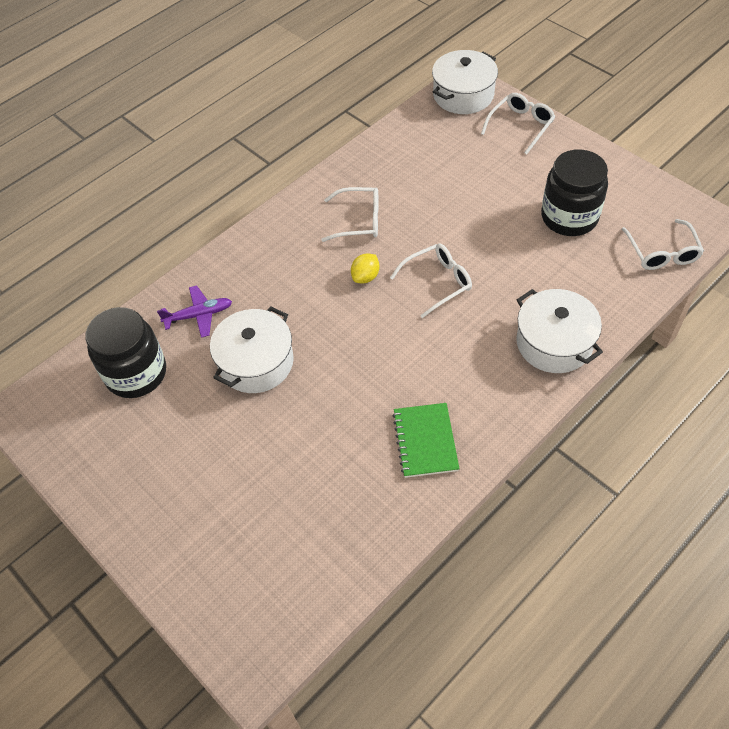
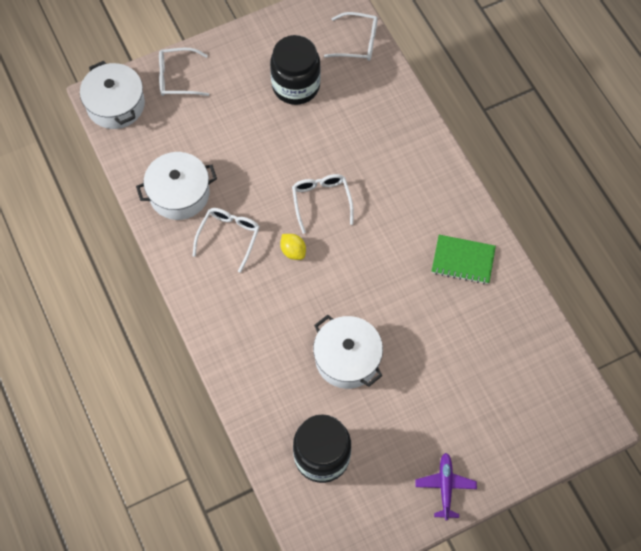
camera: 75 degrees left, 10 degrees up
(198, 315) = (279, 392): purple plane -> purple plane (445, 487)
(520, 126) = (178, 77): white glasses -> white glasses turned 60 degrees counterclockwise
(554, 343) = (410, 145): white pot -> white pot (179, 194)

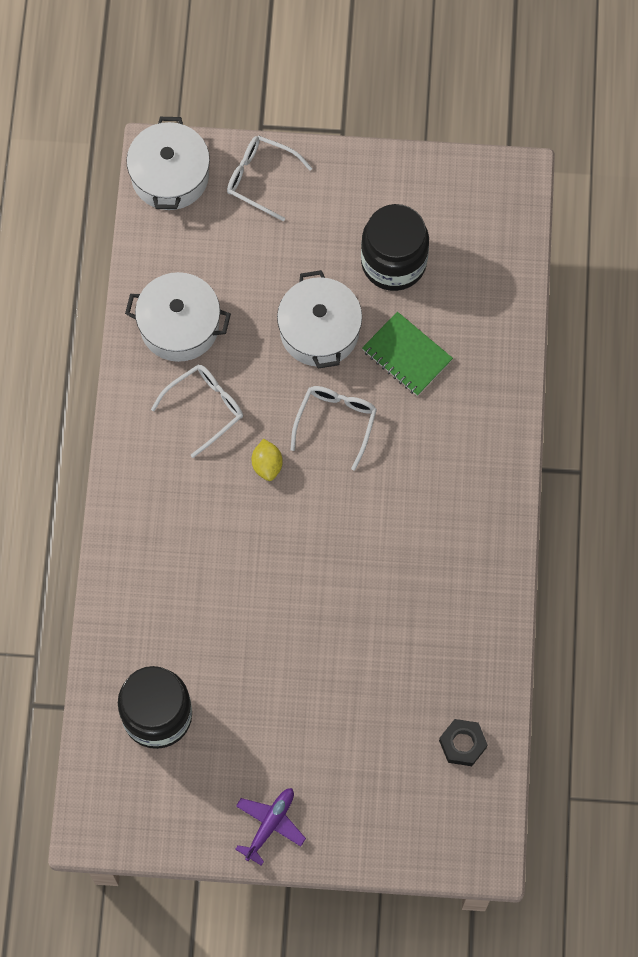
camera: 30 degrees right, 5 degrees up
(347, 358) = (251, 623): white pot -> white pot (319, 331)
(357, 42) = (502, 245): white glasses -> none
(463, 260) = (455, 583): green notebook -> green notebook (407, 355)
(536, 360) = (462, 744): none -> black nut

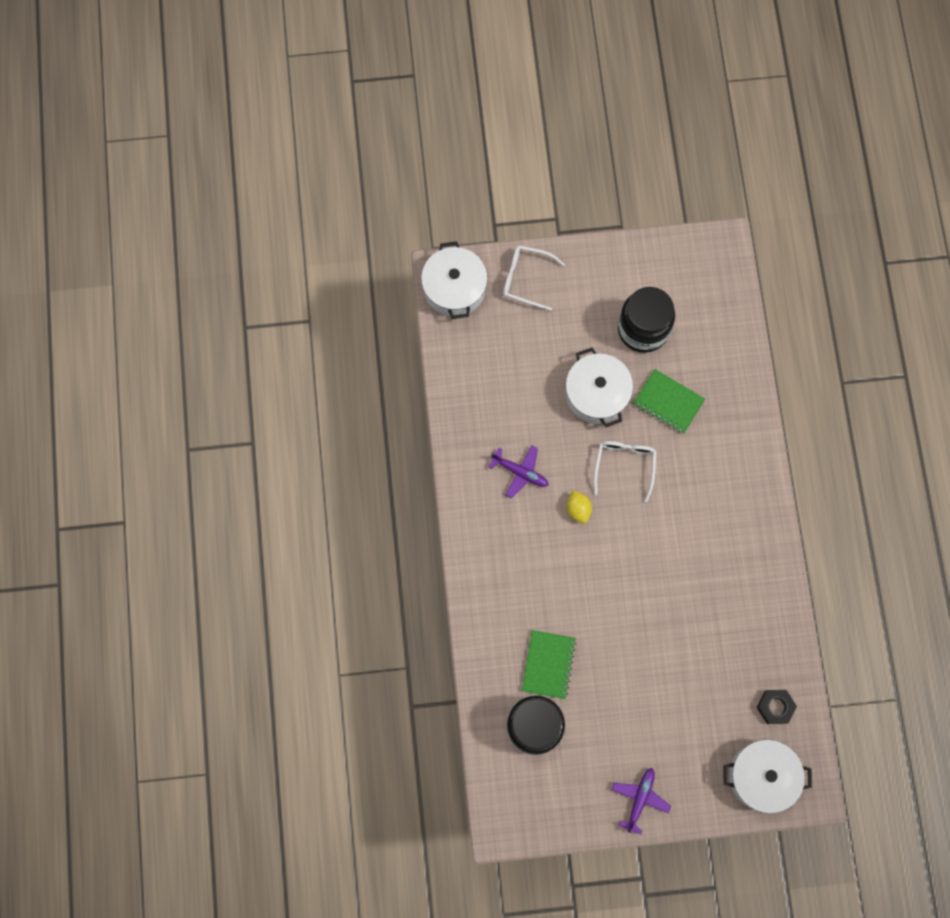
camera: 10 degrees left, 5 degrees up
(179, 326) = (487, 408): white pot -> white pot (762, 776)
(191, 644) = (548, 664): none -> green notebook
(204, 408) = (520, 472): white glasses -> purple plane

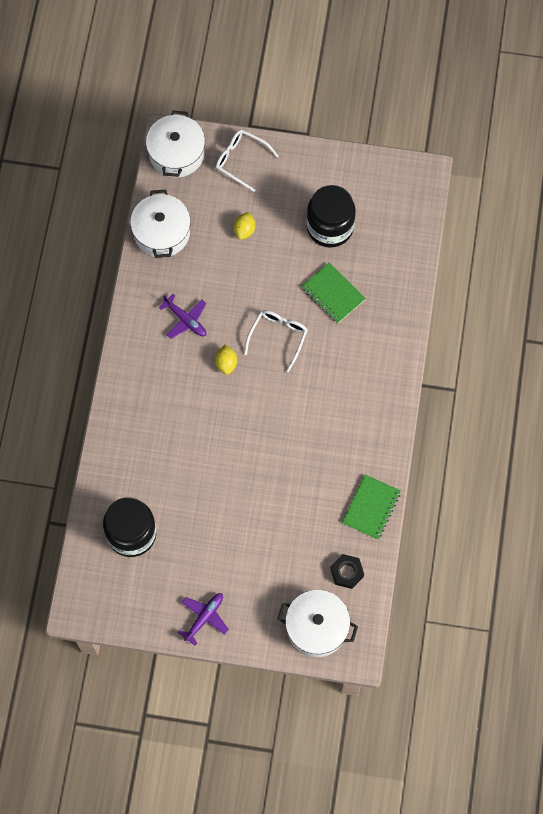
camera: 15 degrees right, 5 degrees down
(548, 664) = (160, 485): green notebook -> green notebook (371, 508)
(553, 356) = (244, 230): none -> yellow lemon
(596, 394) = (272, 271): white pot -> white pot (162, 232)

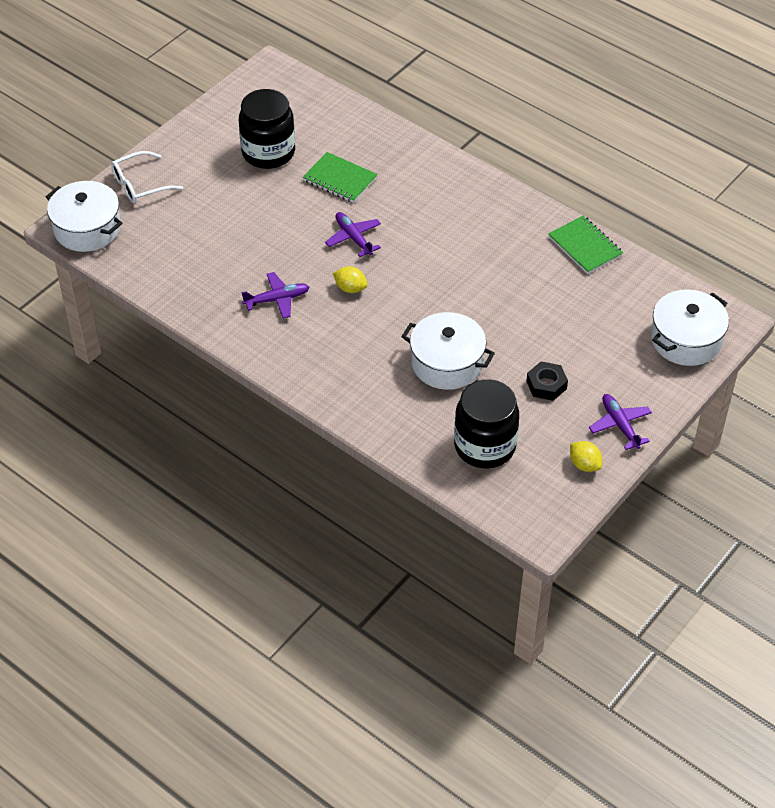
camera: 60 degrees left, 20 degrees down
(162, 232) = (164, 277): white pot -> white pot (447, 363)
(244, 230) = (217, 214): yellow lemon -> yellow lemon (584, 464)
(278, 337) = (353, 238): white glasses -> purple plane
(333, 294) = (340, 179): green notebook -> green notebook turned 45 degrees clockwise
(346, 572) = (641, 293): black nut -> black nut (546, 385)

